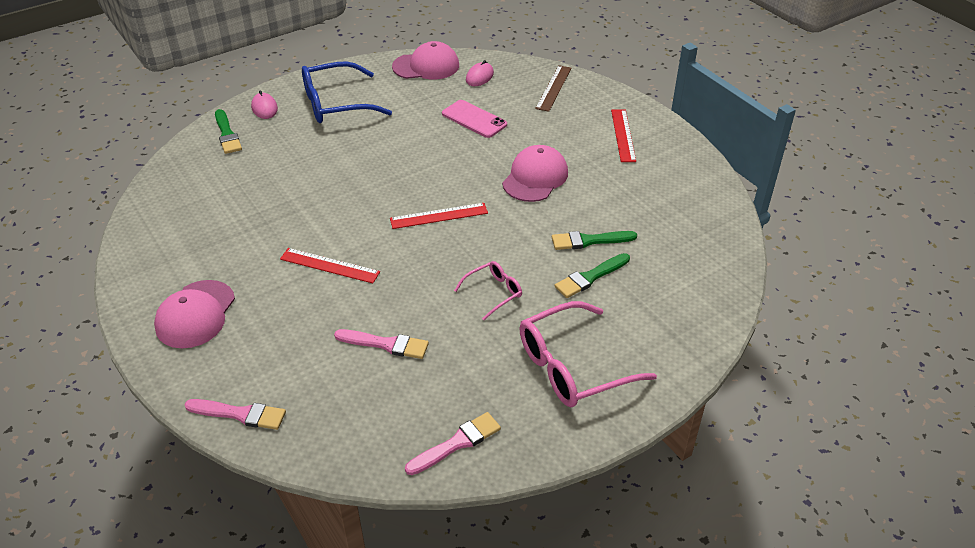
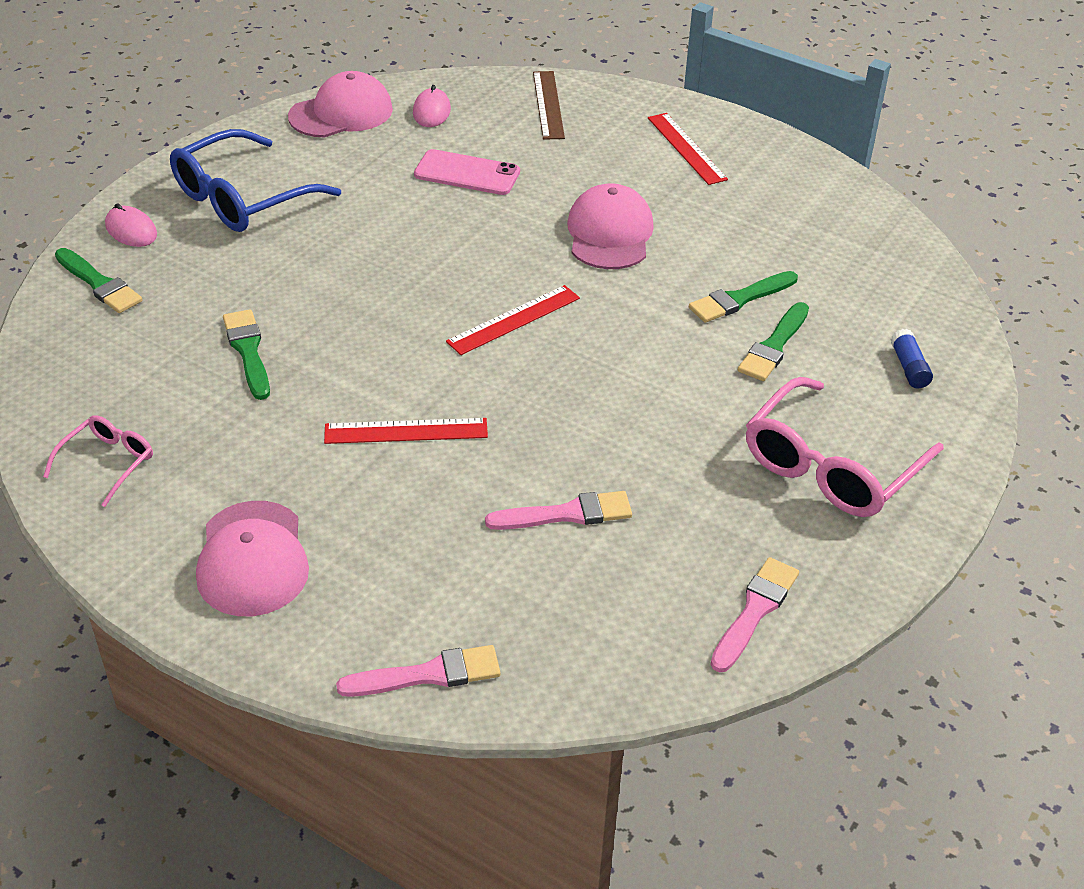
camera: 25 degrees left, 0 degrees up
(277, 194) = (248, 351): none -> green brush
(494, 292) = (663, 402): pink glasses -> pink glasses (108, 463)
(672, 317) = (909, 367): none -> blue glue stick

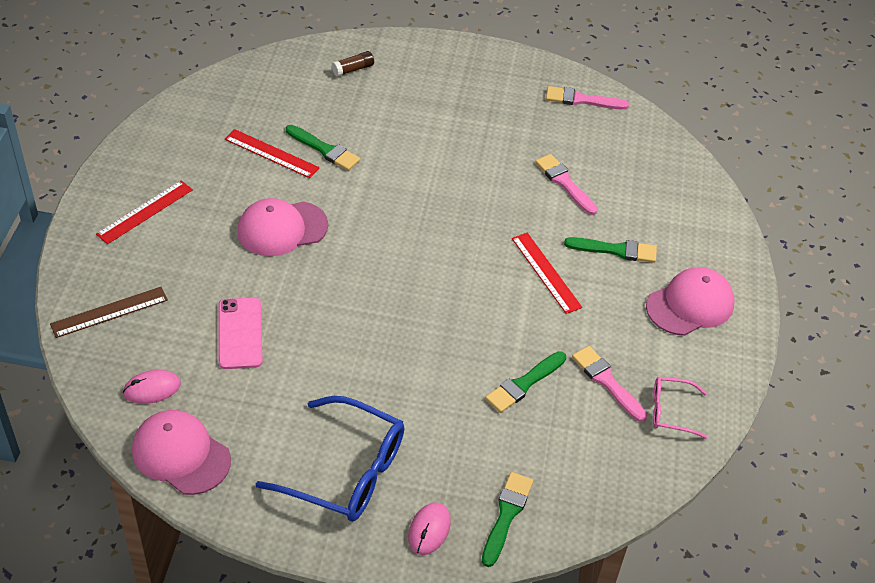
camera: 115 degrees left, 5 degrees up
(427, 675) = (707, 206): pink brush -> pink brush (607, 382)
(514, 320) = (408, 253): red ruler -> red ruler (271, 153)
(774, 346) = (364, 126): green brush -> green brush (615, 250)
(831, 466) = (458, 88): pink glasses -> none
(909, 367) = (353, 69): blue glue stick -> brown glue stick

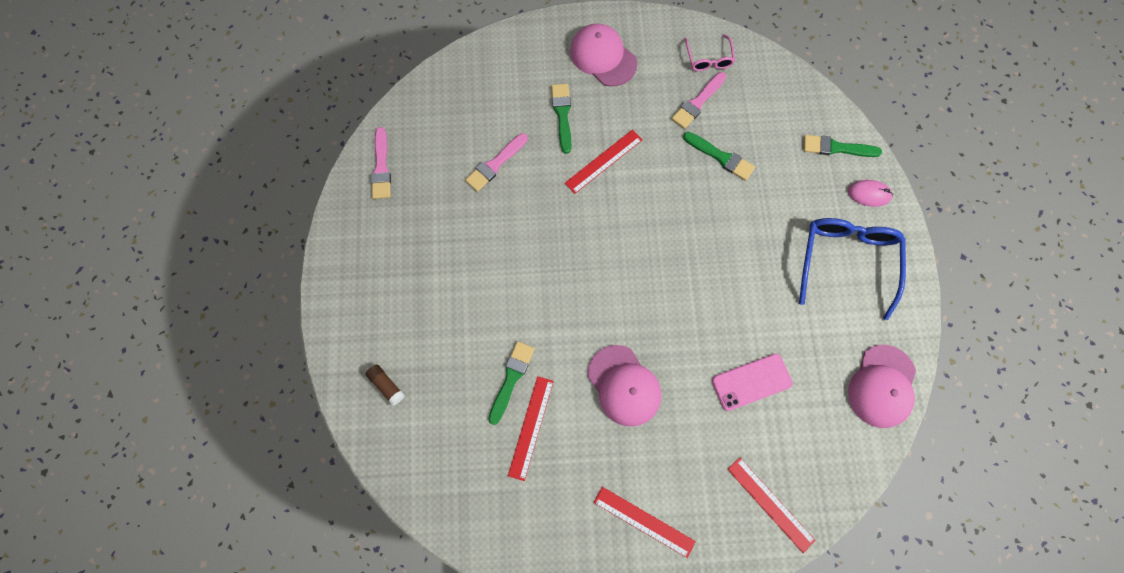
camera: 100 degrees left, 25 degrees up
(109, 312) = (770, 504): brown ruler -> red ruler
(152, 389) = (832, 433): pink mouse -> none

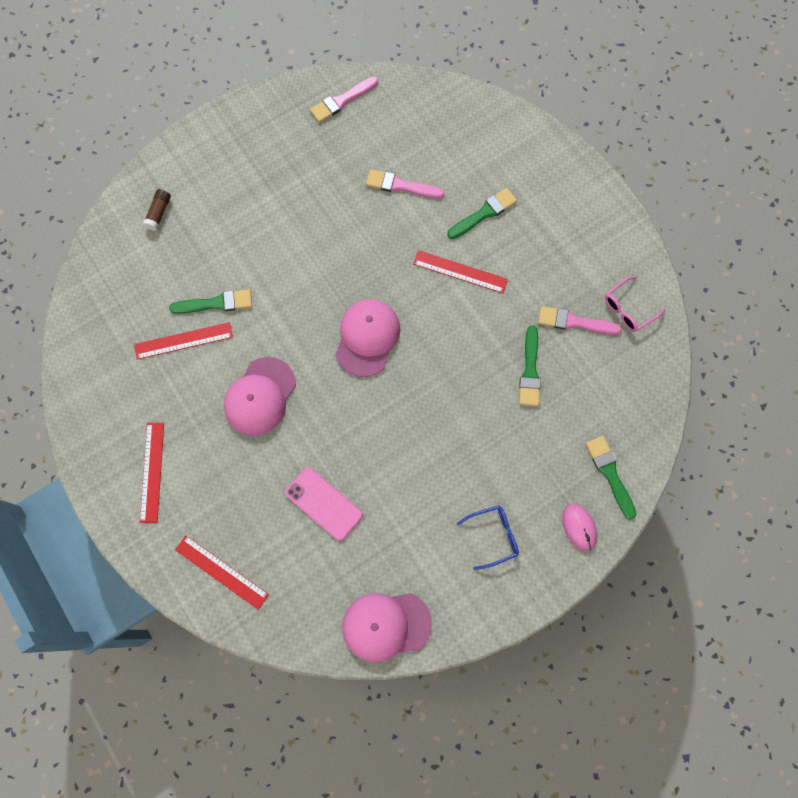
camera: 60 degrees right, 0 degrees up
(603, 57) = (566, 216): pink cap -> pink cap (367, 338)
(770, 504) = (221, 572): red ruler -> red ruler turned 75 degrees counterclockwise
(846, 261) = (493, 536): blue glasses -> blue glasses, size x0.52

